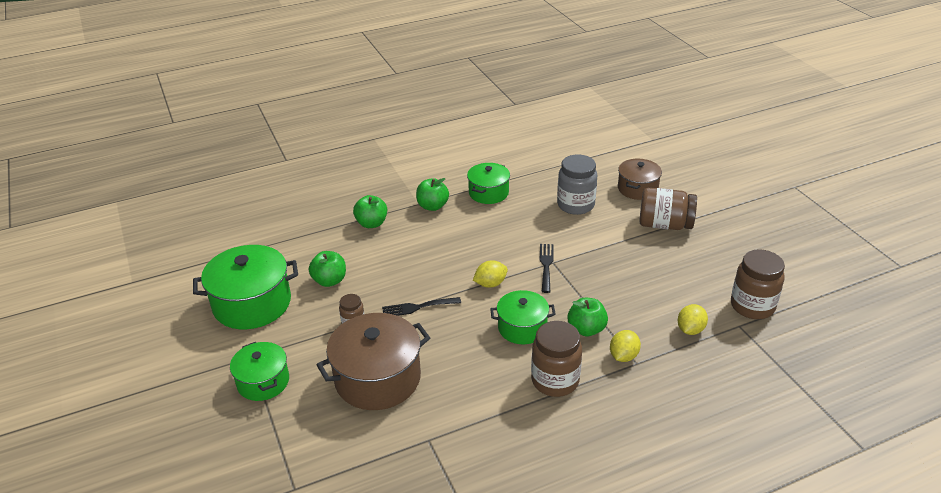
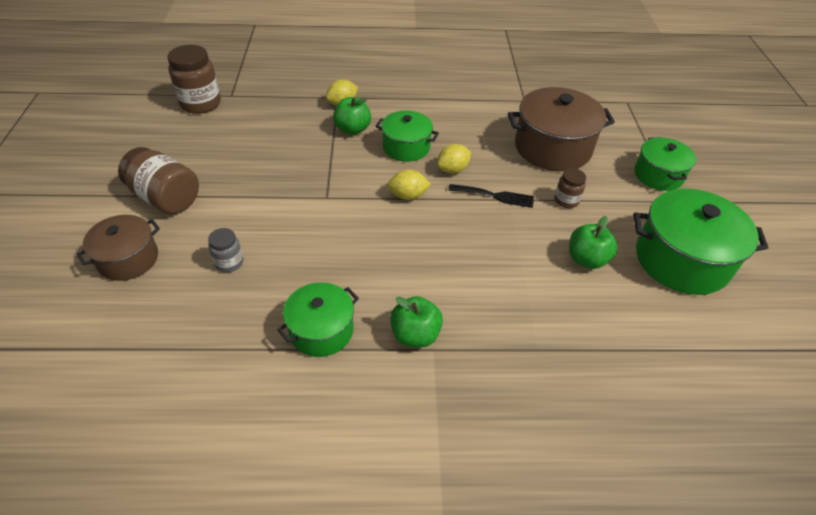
camera: 160 degrees left, 10 degrees up
(371, 223) = (514, 334): green apple -> none
(546, 265) = (336, 196): black fork -> none
(555, 381) = (409, 105): brown jar -> none
(575, 205) = (229, 262): grey jar -> grey jar, size x0.53
(690, 330) = (271, 104): yellow lemon -> yellow lemon (452, 169)

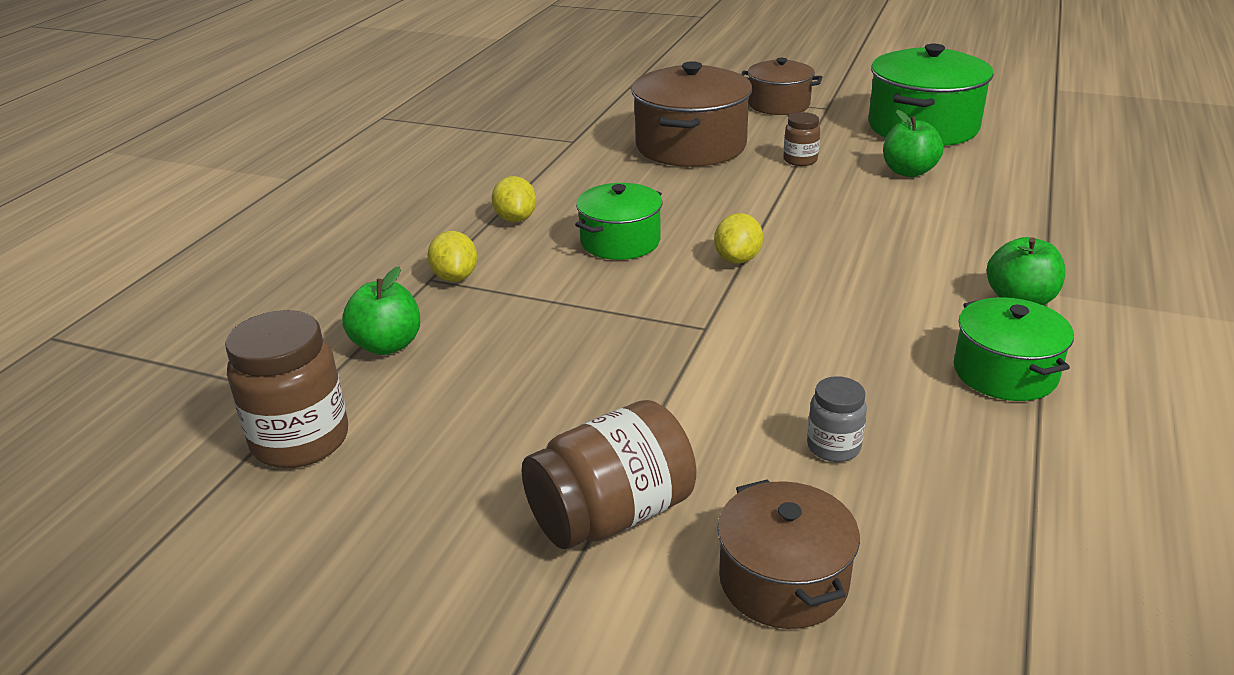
camera: 65 degrees left, 15 degrees down
(352, 129) = (538, 278): green apple -> green apple (387, 345)
(452, 169) = (697, 217): yellow lemon -> yellow lemon (516, 219)
(495, 196) = (769, 199): black fork -> none
(658, 175) = (779, 104): green pot -> brown pot

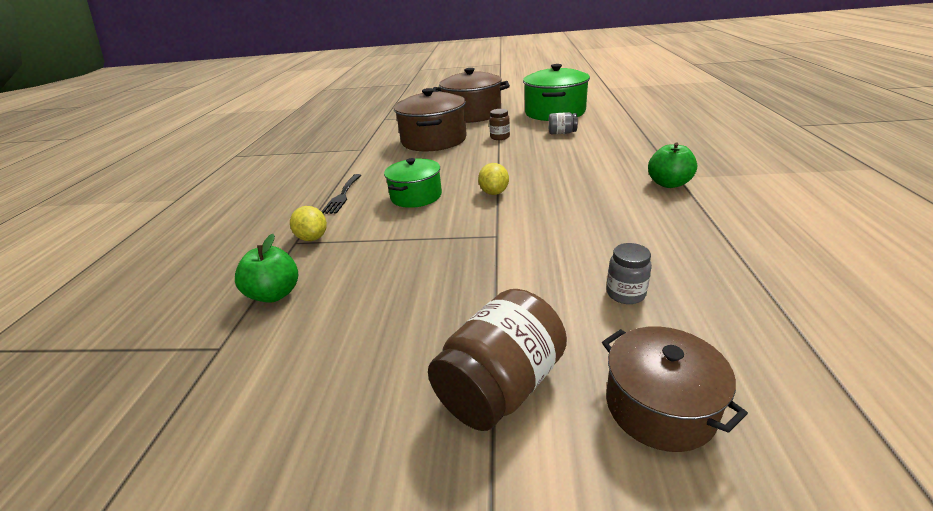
camera: 15 degrees left, 0 degrees up
(300, 441) = (219, 388): brown jar -> none
(516, 219) = (342, 196): yellow lemon -> black fork
(779, 104) = (472, 114): brown pot -> brown pot, size x1.65
(908, 171) = (562, 133): green apple -> grey jar
(1005, 372) = (692, 224): green pot -> none

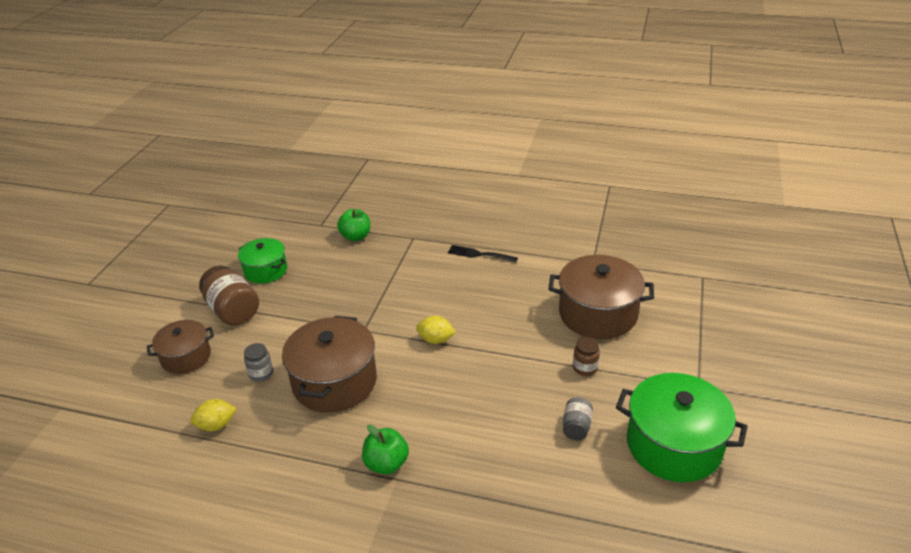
camera: 100 degrees right, 5 degrees up
(313, 238) = (414, 245): yellow lemon -> yellow lemon (216, 425)
(416, 196) = (455, 294): green pot -> green pot (265, 270)
(472, 114) = (695, 357): brown pot -> brown pot (334, 382)

